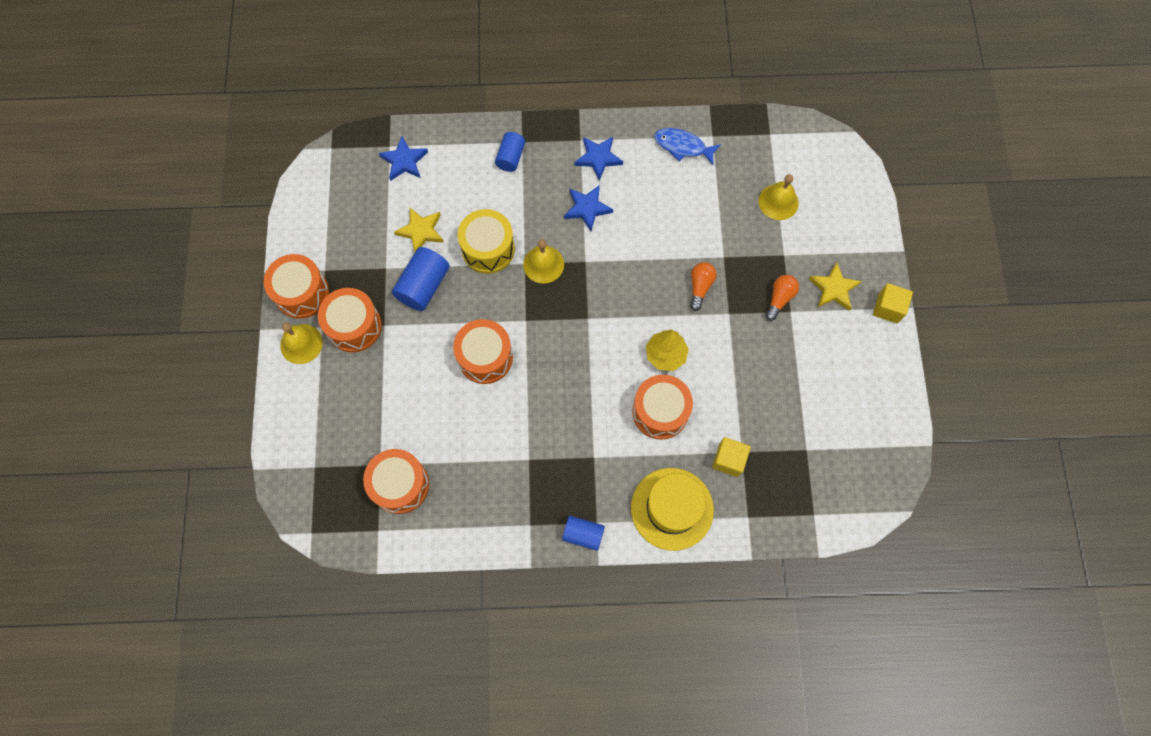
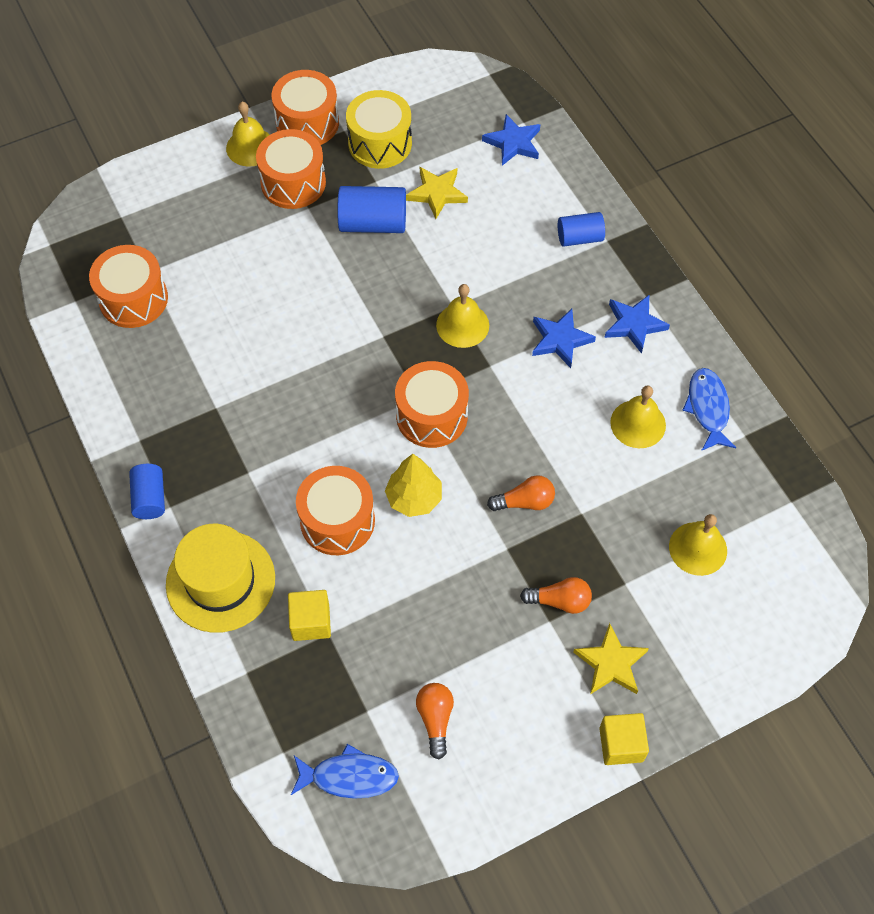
camera: 65 degrees right, 10 degrees down
(485, 357) = (317, 315): orange drum -> orange drum (431, 416)
(488, 249) = (451, 264): yellow drum -> yellow drum (380, 143)
(674, 192) = (638, 423): none -> yellow bell
(829, 409) = (435, 719): none -> orange light bulb
(847, 479) = (349, 776): none -> blue fish

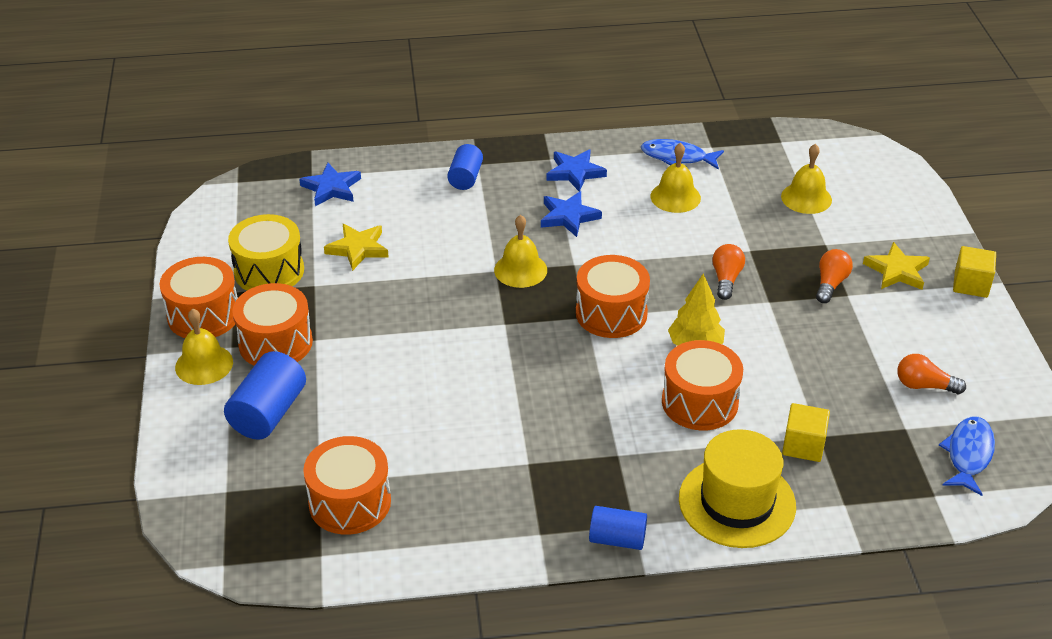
camera: 70 degrees left, 20 degrees down
(373, 223) = (366, 299): blue cylinder -> blue cylinder (268, 413)

